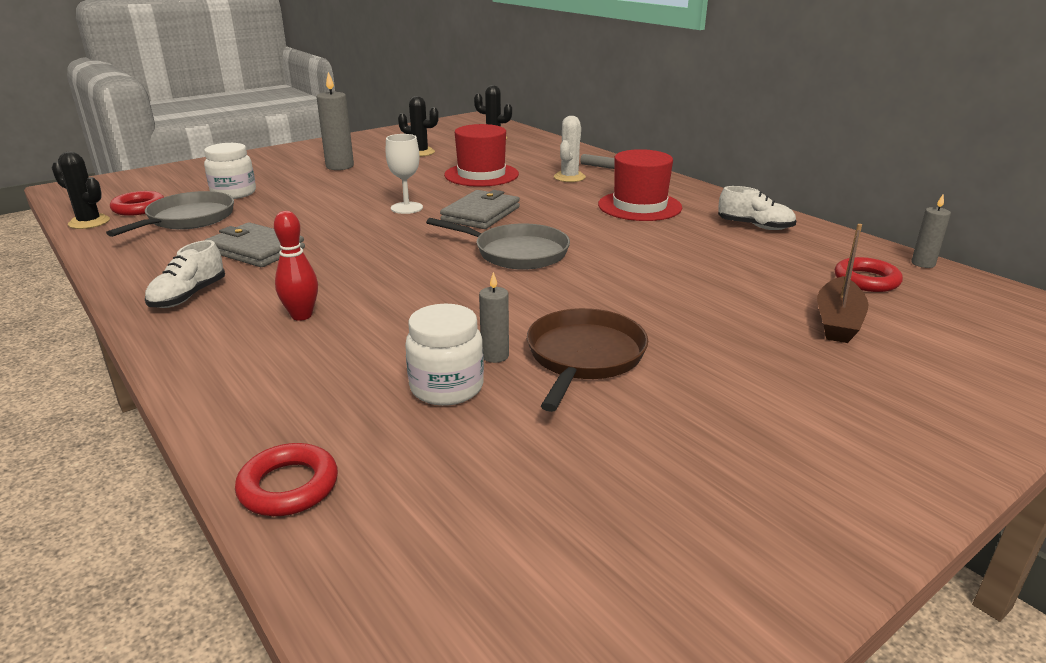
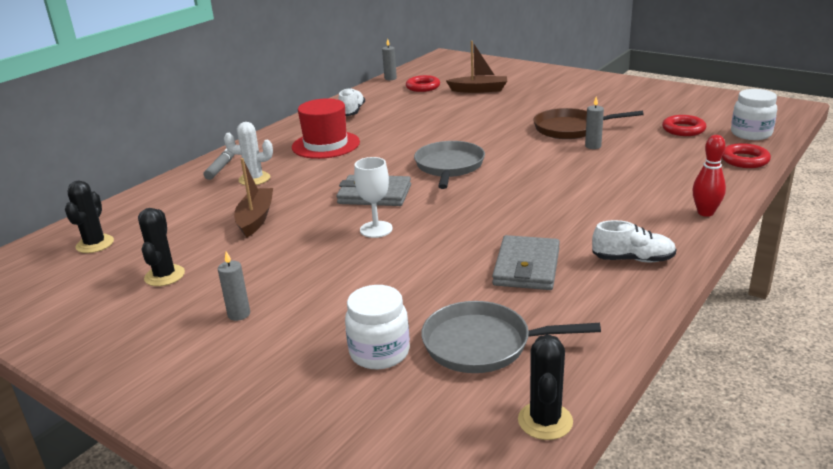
camera: 105 degrees left, 0 degrees up
(139, 208) = (473, 406): red ring -> red ring (683, 129)
(301, 315) = (611, 207): red bowling pin -> red bowling pin (705, 213)
(340, 166) = (239, 314): grey candle -> grey candle, size x0.58
(446, 387) = (635, 150): white jar -> white jar (751, 134)
(481, 175) = (256, 219): red hat -> brown boat

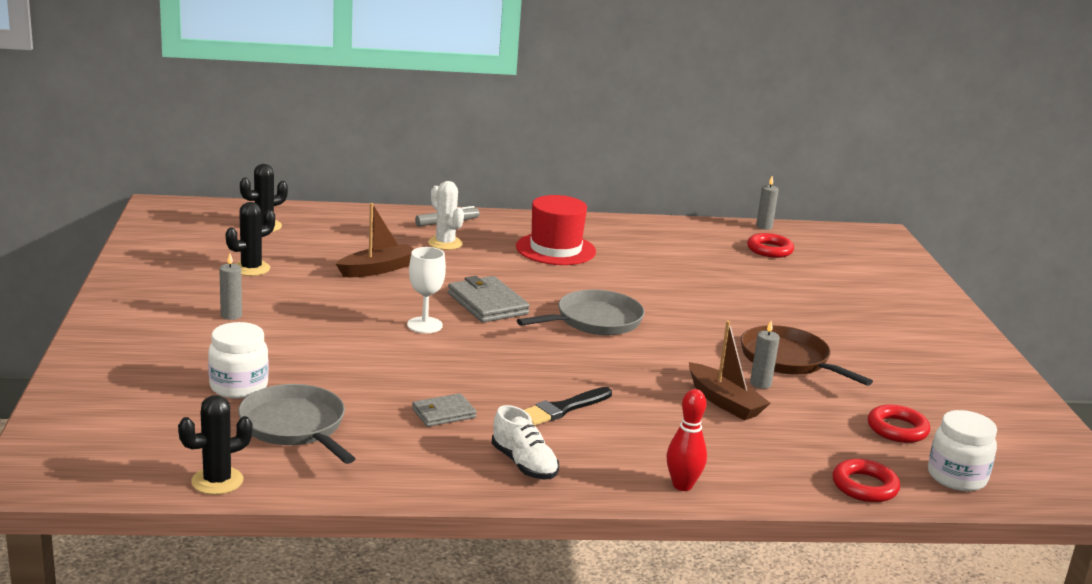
camera: 45 degrees right, 5 degrees down
(352, 112) = (648, 236): white shoe -> none
(479, 90) = (813, 281): brown boat -> brown boat (724, 402)
(526, 267) = (443, 413): grey wallet -> grey wallet, size x0.61
(564, 218) = (563, 409): none -> black brush

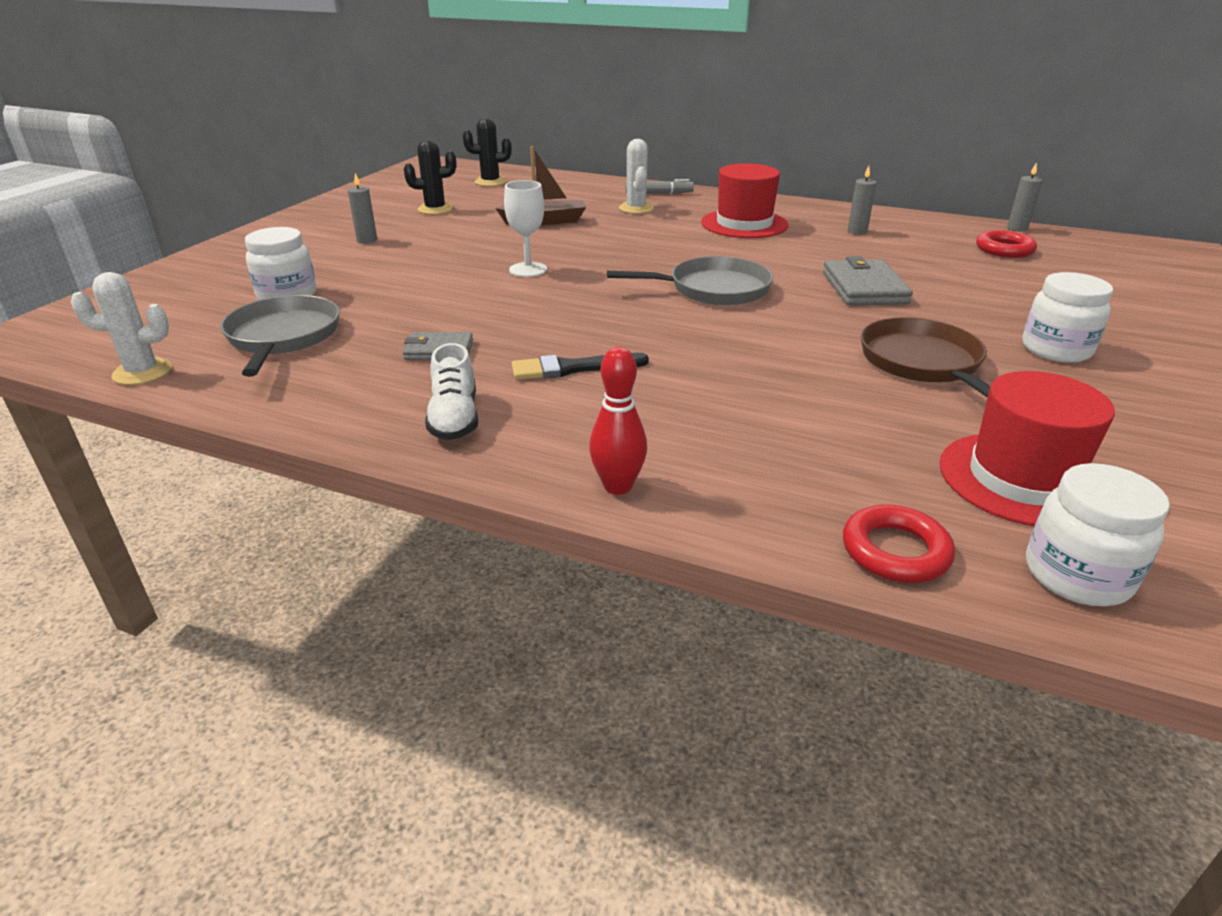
camera: 30 degrees right, 10 degrees up
(217, 481) = (142, 372): black cactus -> white cactus
(487, 304) = (615, 260): grey wallet -> grey wallet (864, 288)
(724, 402) = (784, 396): brown boat -> none
(760, 384) = (856, 384): grey candle -> grey candle (857, 231)
(858, 334) = (1056, 350): none -> white jar
(897, 429) = (1022, 479): red ring -> red hat

